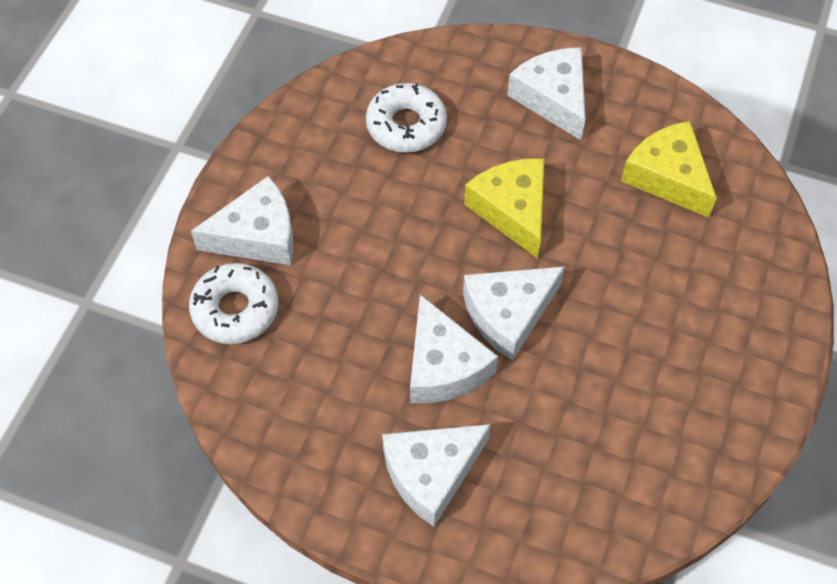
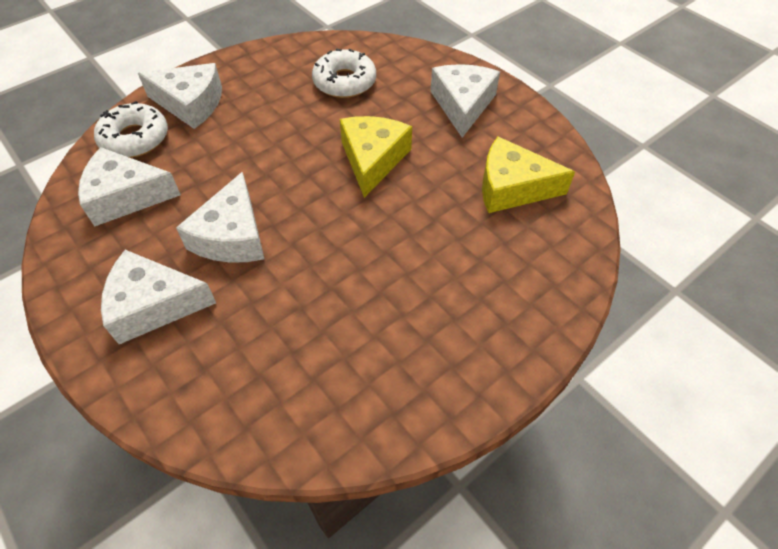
camera: 30 degrees right, 5 degrees down
(508, 314) = (309, 224): white cheese -> white cheese (126, 196)
(668, 177) = (512, 187): yellow cheese -> yellow cheese turned 75 degrees counterclockwise

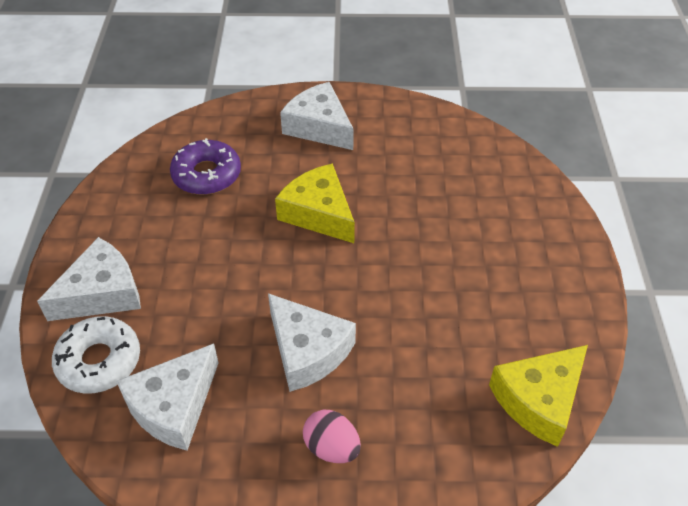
camera: 50 degrees left, 5 degrees down
(153, 305) = (331, 447): white cheese -> pink egg
(344, 82) = (207, 175): white donut -> purple donut
(512, 187) = (431, 158): yellow cheese -> yellow cheese (539, 400)

